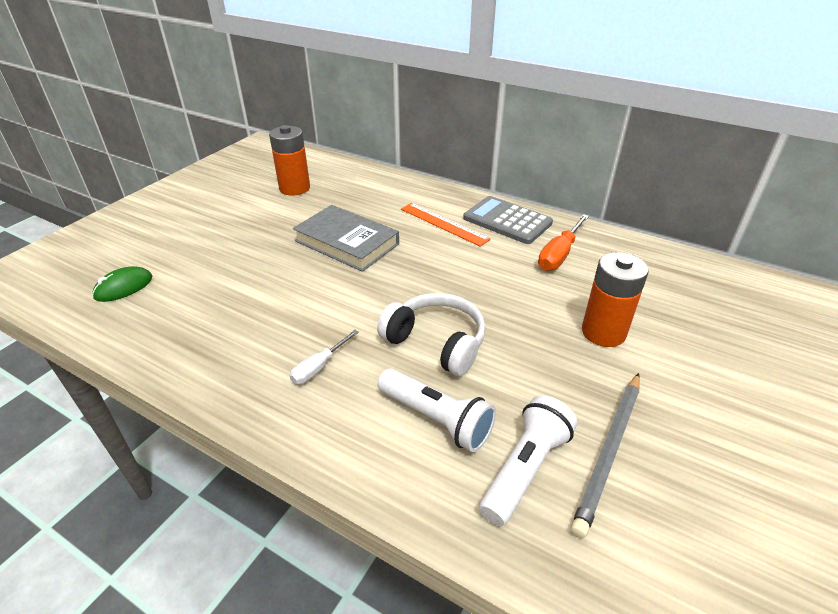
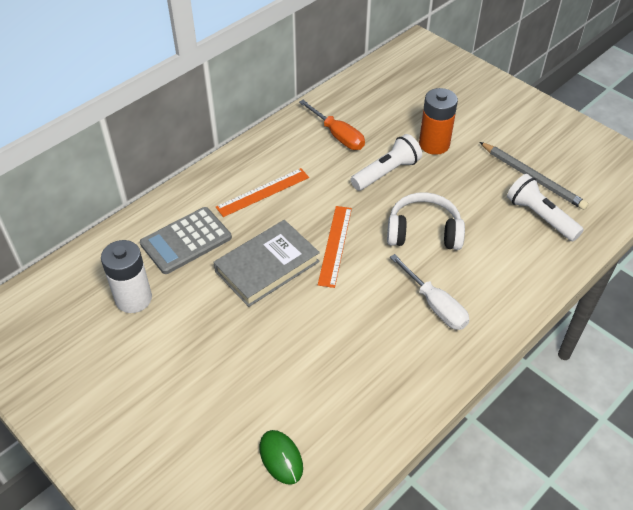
camera: 75 degrees left, 10 degrees up
(294, 188) = (133, 298): orange battery -> white battery
(319, 367) = (435, 305): white screwdriver -> white screwdriver, size x1.55
(389, 278) = (335, 245): none -> orange ruler
(436, 342) = (423, 232): white headphones -> white headphones turned 45 degrees clockwise
(436, 419) = (497, 248): white flashlight -> white flashlight (386, 172)
(507, 221) = (275, 150): grey calculator -> grey calculator (186, 241)

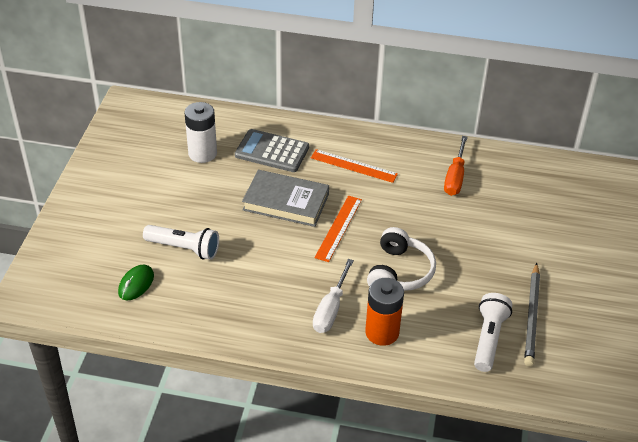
camera: 55 degrees right, 5 degrees down
(335, 245) = (338, 228): orange ruler -> orange ruler turned 45 degrees counterclockwise
(386, 172) = (443, 223): white flashlight -> white flashlight (184, 248)
(423, 232) = (399, 272): white headphones -> white headphones turned 45 degrees clockwise
(434, 144) = (506, 237): orange battery -> orange battery (382, 332)

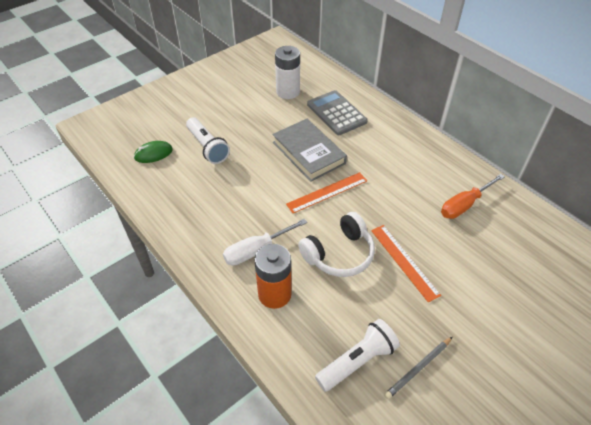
camera: 40 degrees right, 5 degrees up
(353, 166) = (387, 153): orange ruler -> orange ruler (404, 261)
(532, 316) = (418, 368): grey pencil -> grey pencil, size x0.66

